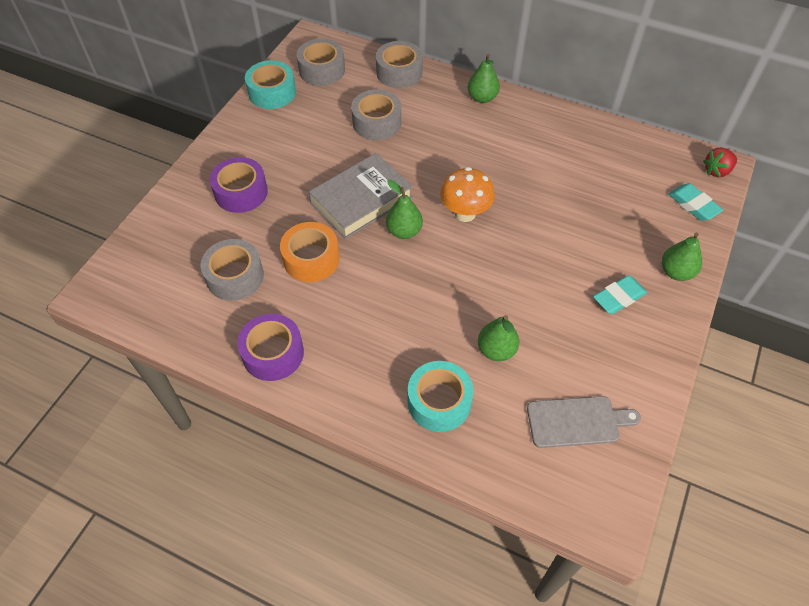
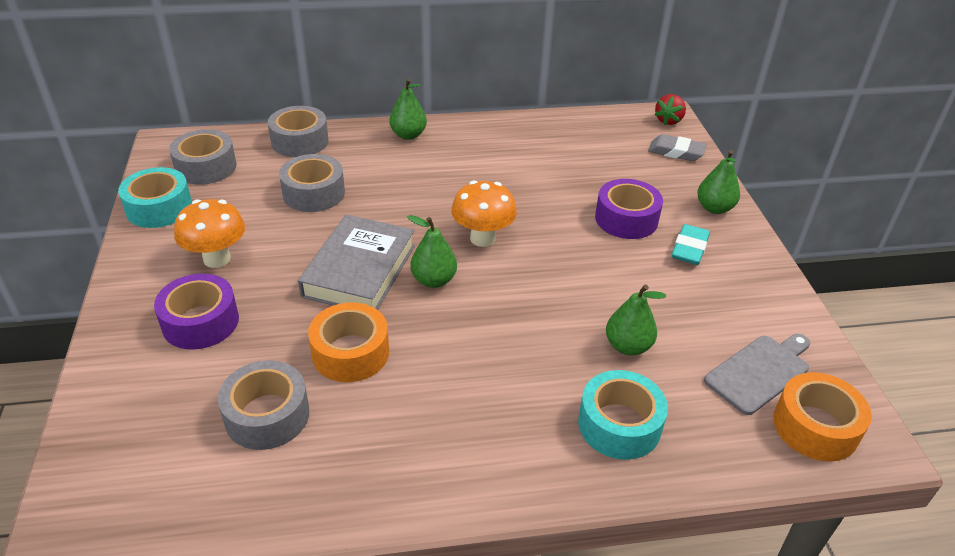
camera: 35 degrees left, 15 degrees down
(273, 353) = (389, 475): purple tape -> purple tape (626, 219)
(280, 149) = (217, 259): none -> orange mushroom
(578, 483) = (815, 427): none -> orange tape
(693, 205) = (676, 152): turquoise eraser -> grey eraser

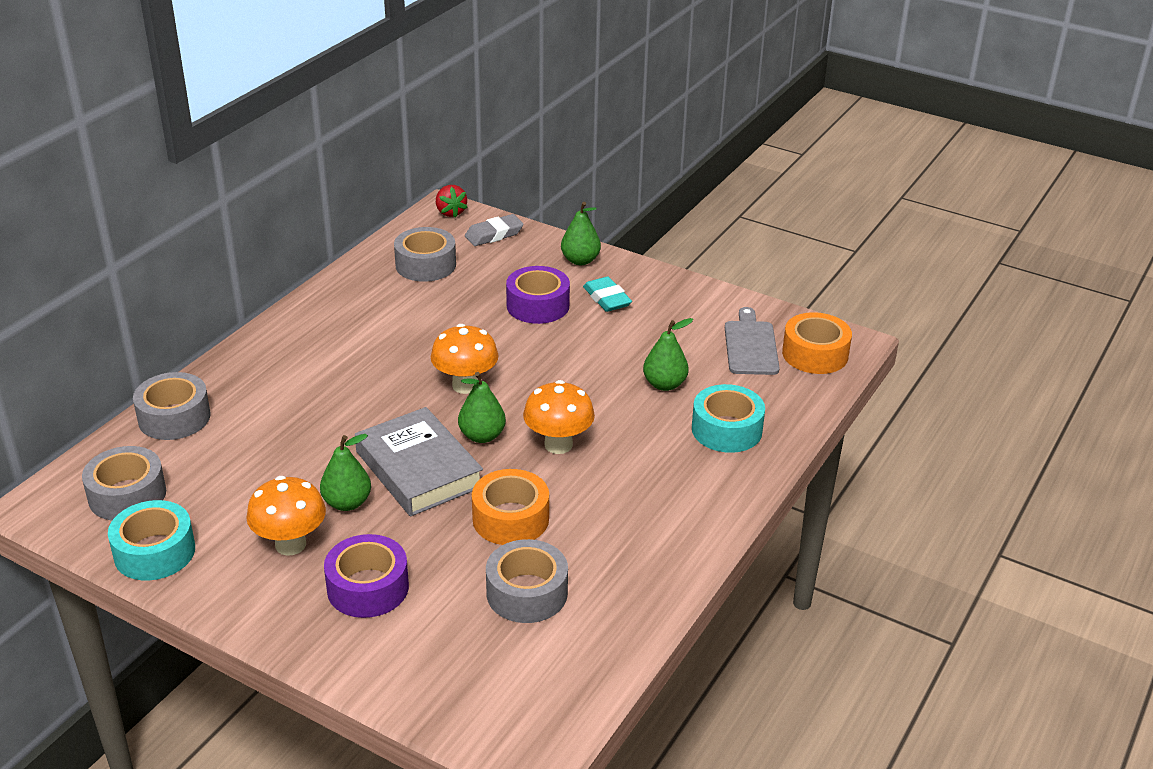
camera: 50 degrees left, 5 degrees down
(313, 193) = (273, 446): grey tape -> grey tape (425, 265)
(408, 135) = (264, 350): green pear -> green pear (347, 503)
(471, 327) = (558, 445): none -> orange mushroom

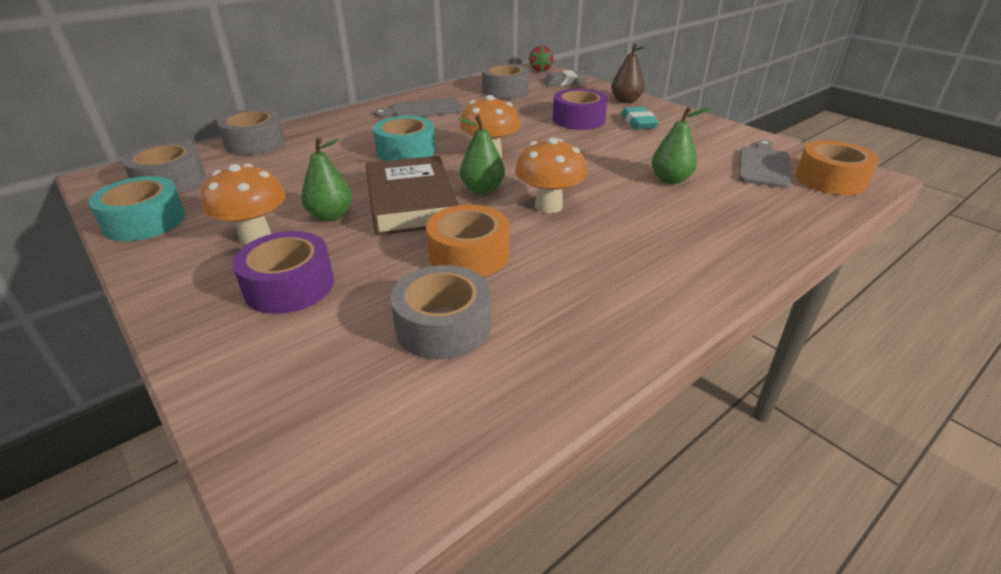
camera: 20 degrees right, 0 degrees up
(342, 320) = (423, 109): none -> grey cutting board
(418, 469) = (410, 203): grey book -> brown book
(580, 260) = (626, 101): green pear -> brown pear
(726, 430) = (725, 221): turquoise tape -> turquoise tape (406, 151)

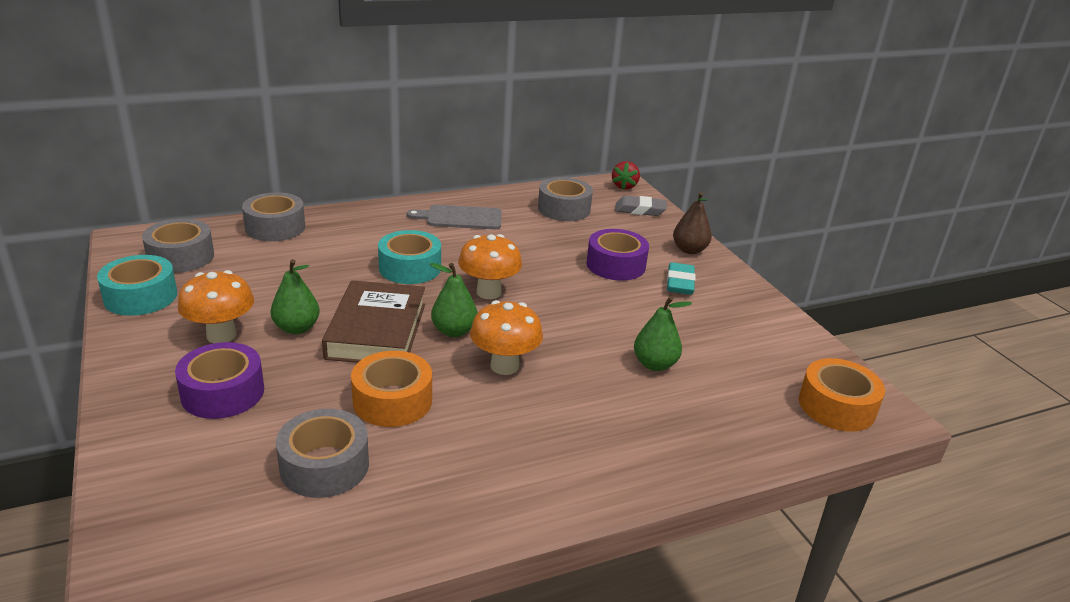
camera: 15 degrees right, 5 degrees down
(764, 165) = (775, 371): grey cutting board -> none

